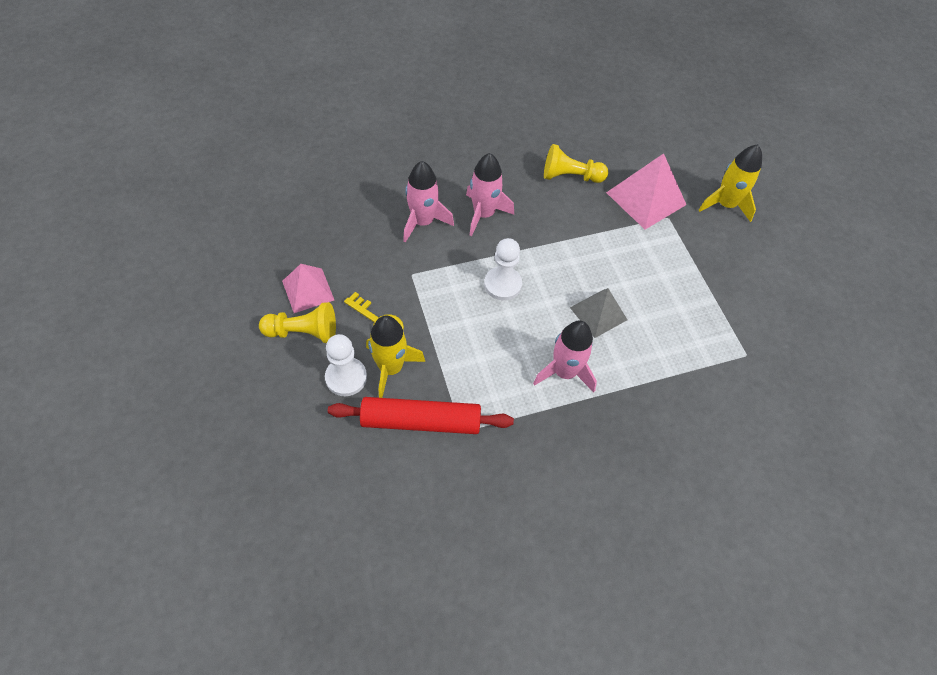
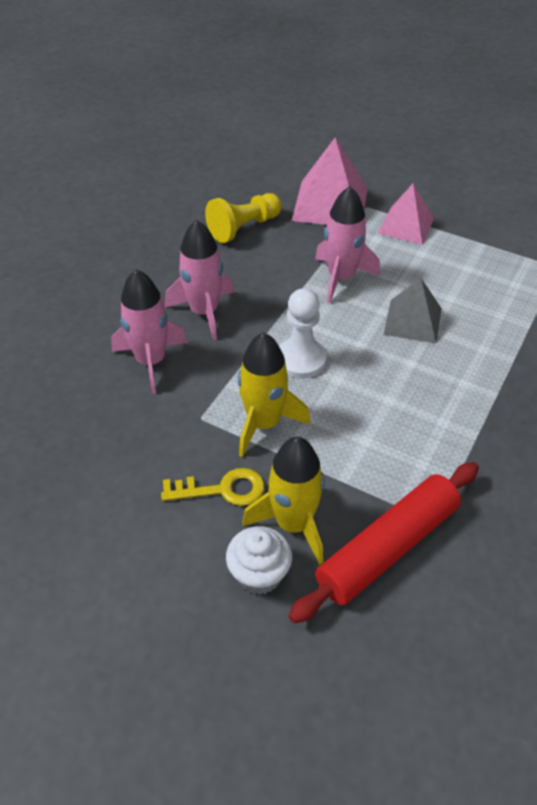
camera: 40 degrees left, 10 degrees down
(303, 332) = (152, 570): yellow pawn -> none
(308, 290) = (104, 522): pink pyramid -> pink pyramid (406, 225)
(346, 377) = (259, 574): white pawn -> white cupcake
(564, 372) = (450, 391): pink rocket -> pink rocket (341, 278)
(725, 205) = (396, 169): yellow rocket -> yellow rocket (264, 423)

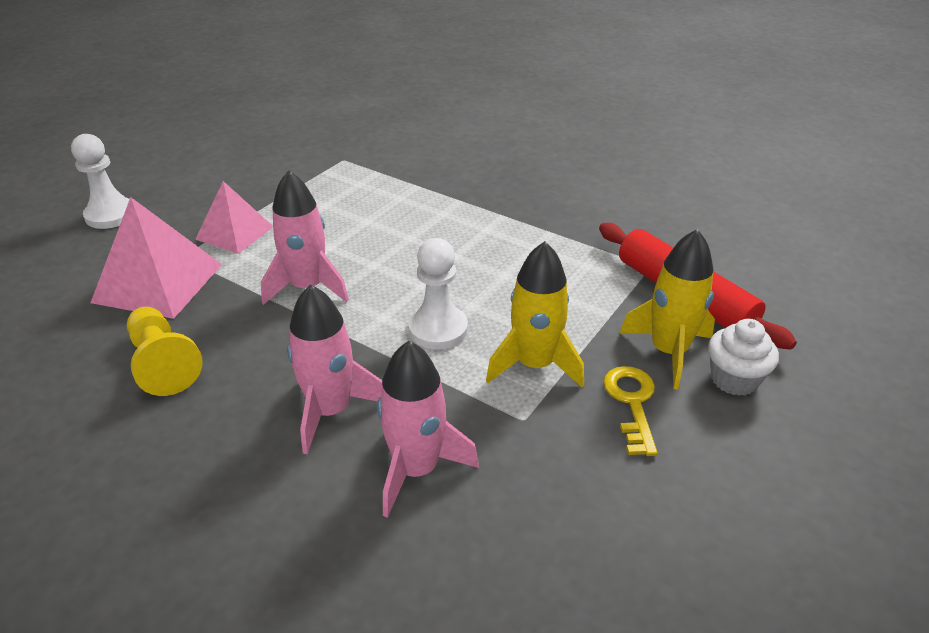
camera: 85 degrees left, 10 degrees down
(410, 160) = (111, 215): none -> white pawn
(413, 321) = (394, 247): grey pyramid -> none

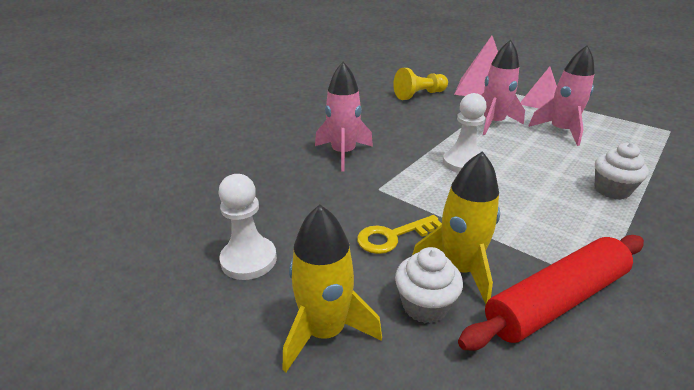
camera: 95 degrees right, 5 degrees down
(111, 215) = (538, 74): white pawn -> white pawn (249, 260)
(330, 411) = (387, 132): pink rocket -> pink rocket (560, 131)
(488, 227) = (611, 190): none -> white cupcake
(534, 365) = (431, 197): yellow rocket -> yellow rocket (325, 331)
(632, 403) = (393, 236): yellow key -> yellow key turned 150 degrees clockwise

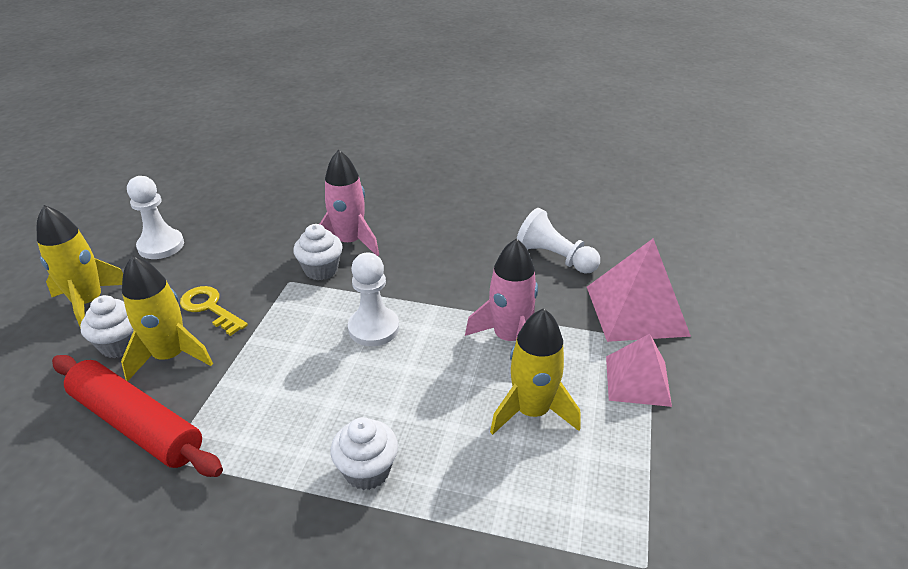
camera: 65 degrees right, 5 degrees up
(373, 171) = (321, 270): none -> white cupcake
(419, 95) = (554, 257): yellow pawn -> white pawn
(560, 131) = (532, 411): pink rocket -> yellow rocket

